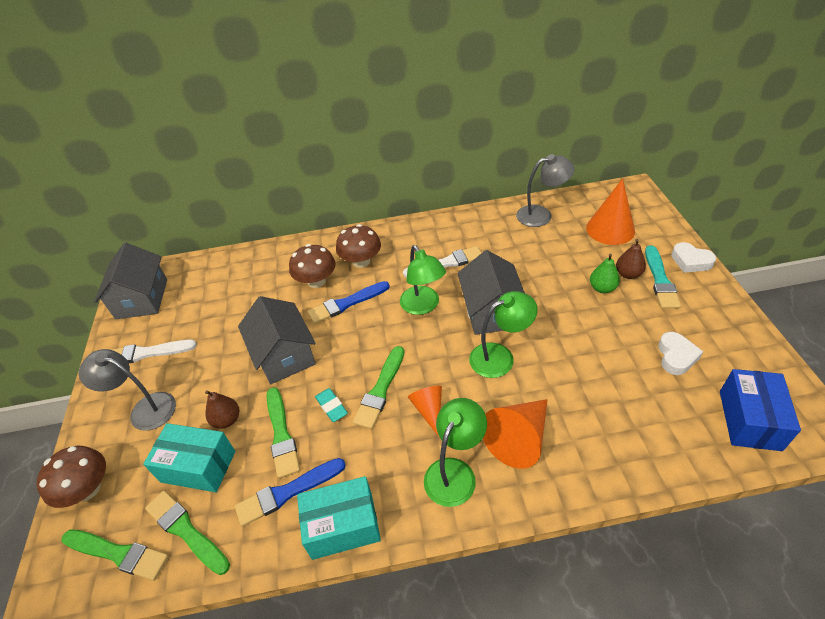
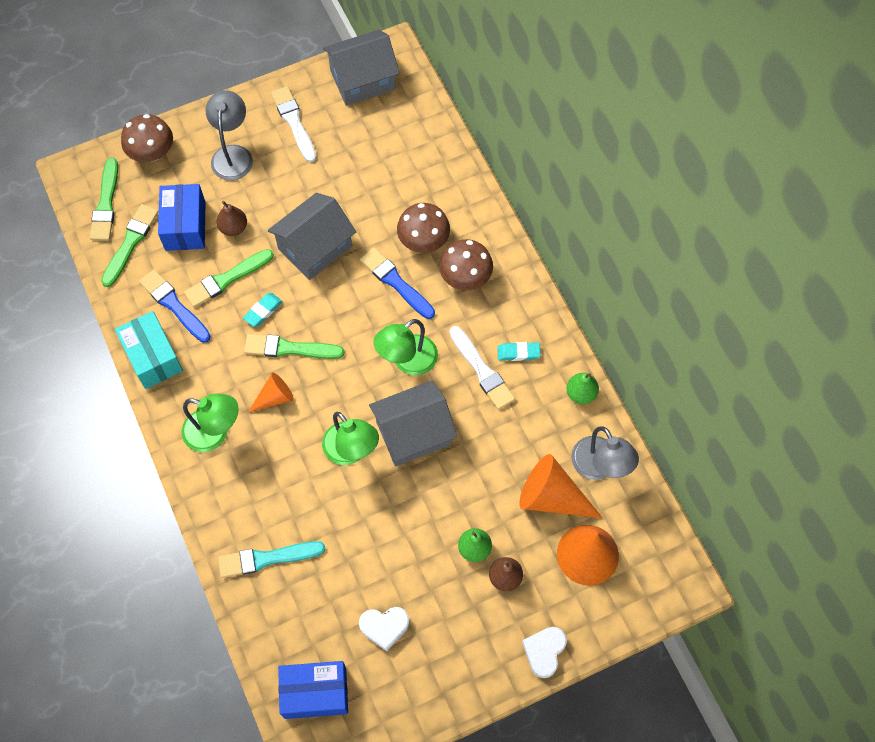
camera: 70 degrees right, 20 degrees up
(198, 466) = (185, 226): turquoise box -> blue box
(438, 242) = (518, 353): none -> turquoise eraser
(481, 215) = (581, 393): none -> green pear
(519, 438) = (258, 482): orange cone -> orange cone (552, 497)
(660, 280) = (502, 614): turquoise brush -> turquoise brush (267, 558)

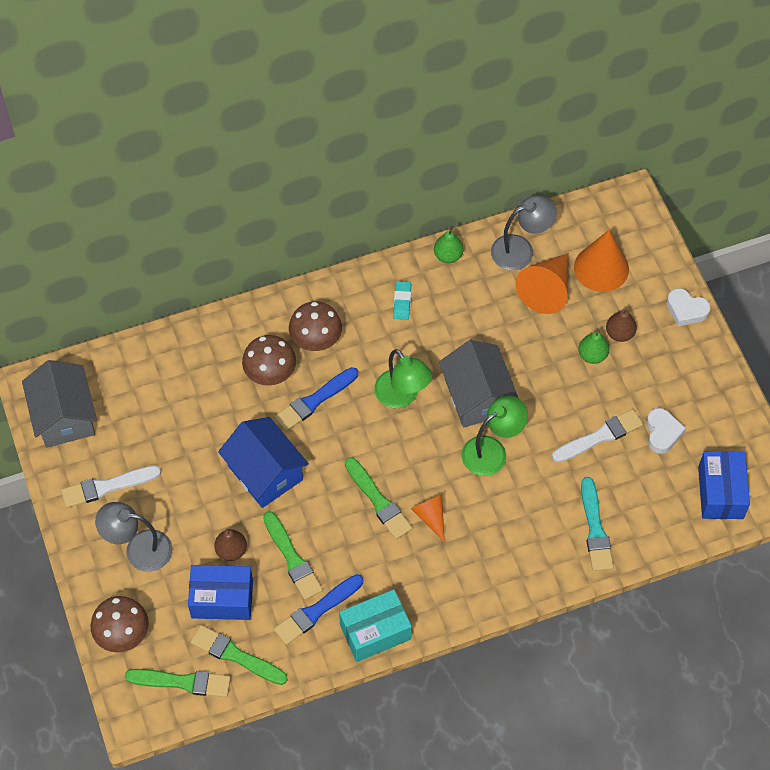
camera: 85 degrees left, 5 degrees down
(215, 433) = (464, 573): green lamp -> none
(263, 311) = (333, 524): turquoise eraser -> none
(290, 348) = (378, 501): green brush -> green brush turned 45 degrees counterclockwise
(315, 247) = (265, 473): grey house -> blue house
(482, 370) = (417, 334): white brush -> white brush (599, 436)

